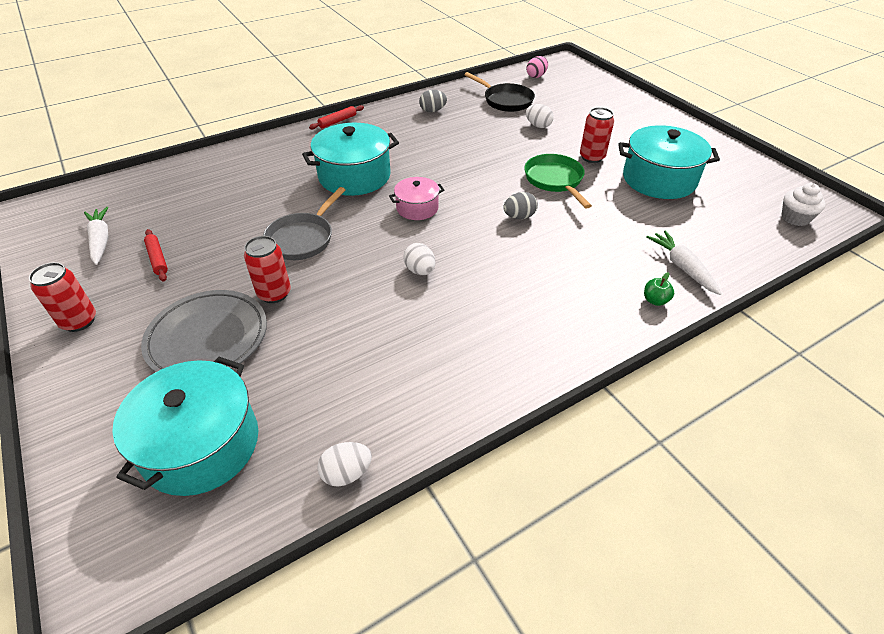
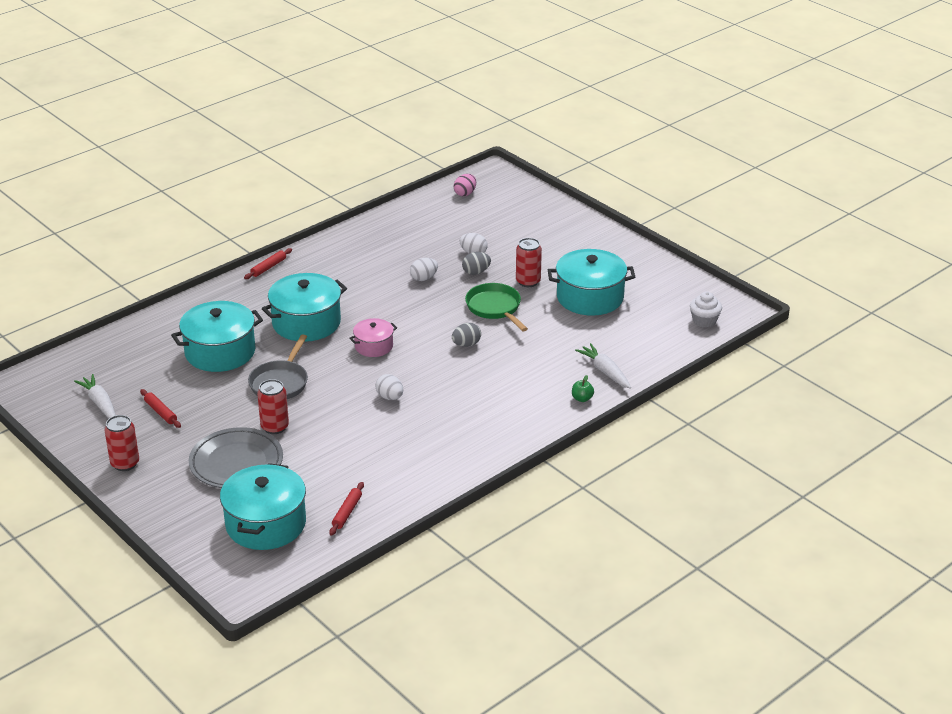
camera: 10 degrees left, 10 degrees down
(255, 197) = (220, 352): none -> turquoise pot
(318, 441) = (347, 512): none -> red rolling pin
(346, 473) = (373, 526): white egg -> white egg (424, 278)
(432, 111) = (363, 246): grey egg -> grey egg (476, 272)
(505, 101) = (436, 227): black pan -> none

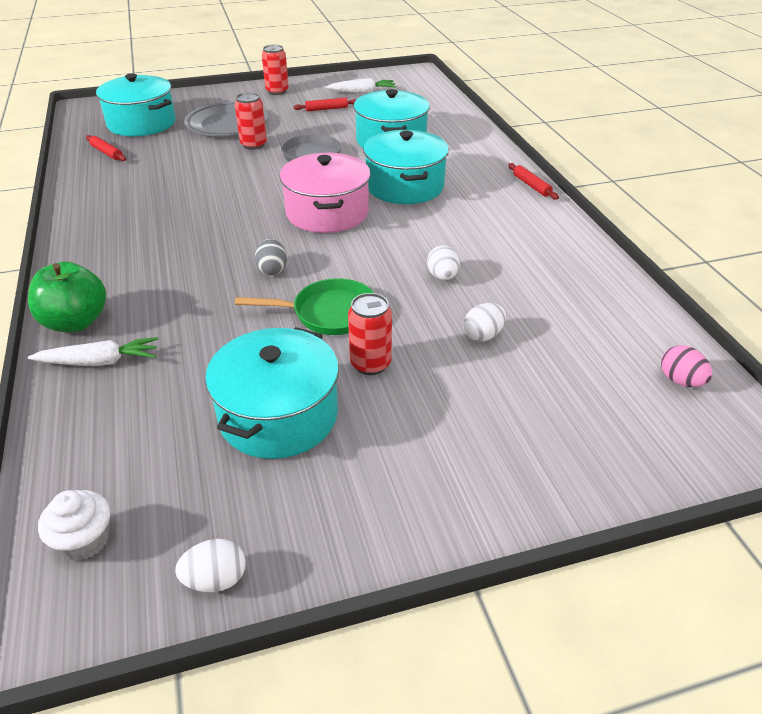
camera: 115 degrees right, 5 degrees up
(374, 346) = (327, 212): pink pot -> pink pot, size x1.82
(390, 397) = (231, 202): white egg -> white egg (215, 579)
(476, 272) = (429, 323): grey egg -> none
(582, 398) = (76, 322): green apple -> green apple, size x2.24

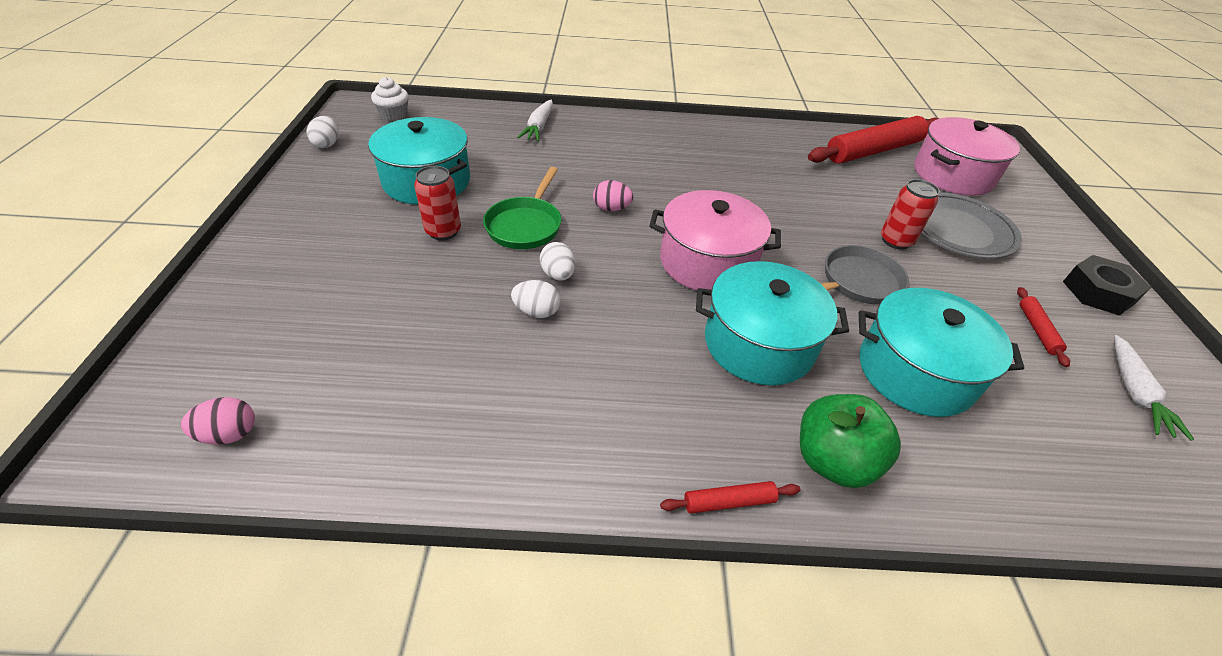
camera: 105 degrees right, 5 degrees up
(76, 322) = (590, 122): green apple -> green apple (833, 461)
(106, 152) = (873, 151): red rolling pin -> red rolling pin, size x2.33
(141, 123) = (952, 175): turquoise pot -> pink pot
(272, 269) = (611, 208): grey egg -> pink egg
(277, 91) = (1098, 292): red can -> black nut
(483, 335) = (424, 307): white egg -> white egg (558, 275)

